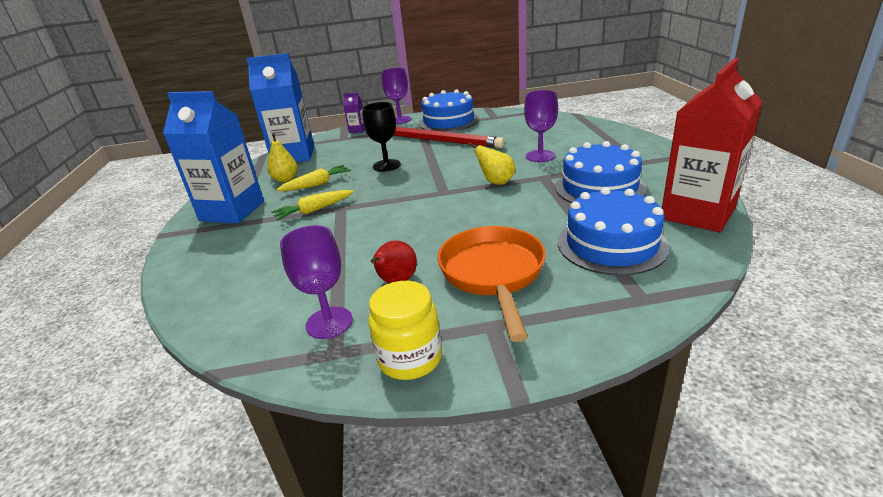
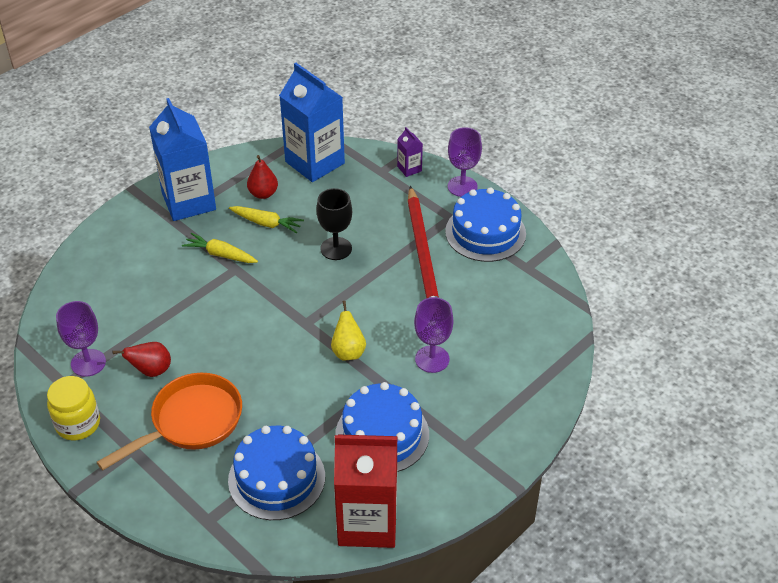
camera: 50 degrees right, 15 degrees up
(285, 179) = (263, 194): yellow pear -> red pear

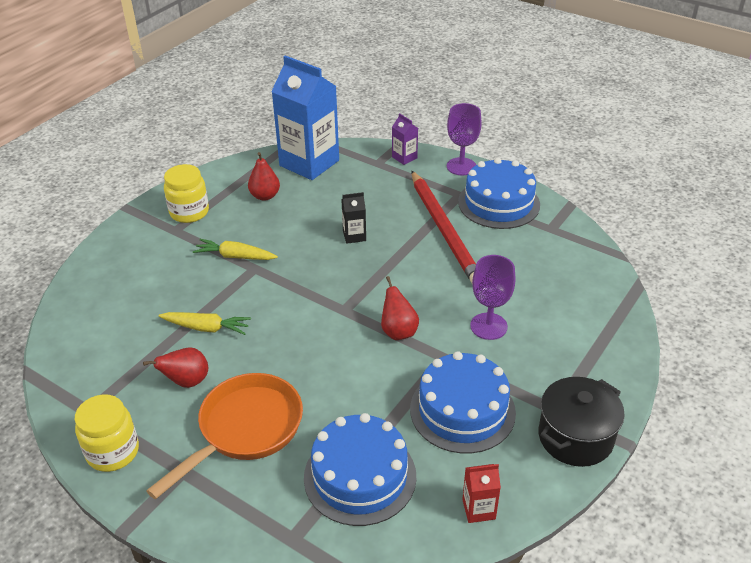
camera: 10 degrees left, 5 degrees down
(88, 363) = (112, 384): purple goblet -> none
(189, 201) = (189, 212): blue carton -> yellow jar
(266, 223) = (276, 222): yellow carrot -> yellow carrot (206, 328)
(336, 248) = (354, 236): black goblet -> black carton
(348, 352) = (398, 331): yellow pear -> red pear
(367, 522) = (478, 509): red carton -> red carton, size x0.43
(473, 474) = (575, 437): none -> black pot

